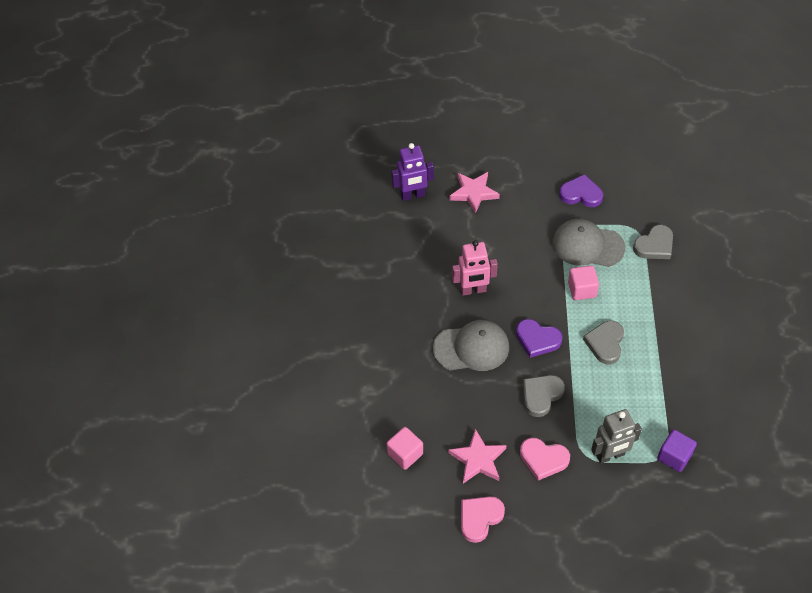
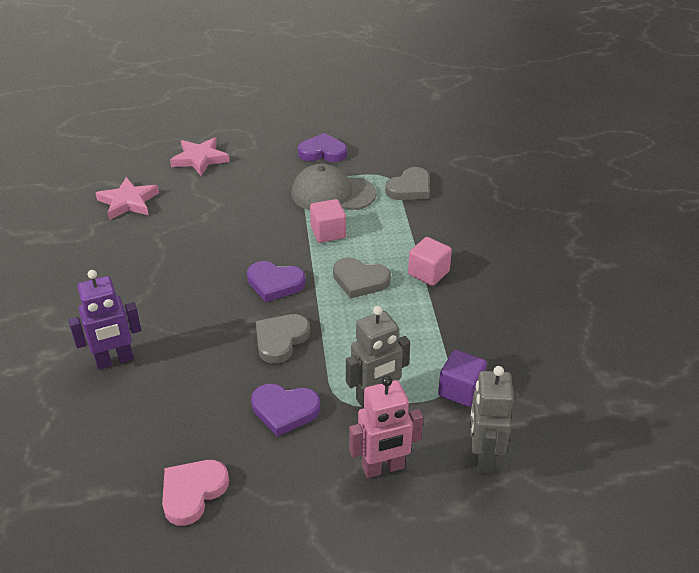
camera: 10 degrees left, 15 degrees down
(405, 454) = (90, 423): pink cube -> pink cube (428, 273)
(413, 195) = (128, 165): purple robot -> purple robot (114, 360)
(471, 348) = (190, 298): grey cap -> none
(473, 290) = (195, 243): pink robot -> pink robot (383, 468)
(478, 459) = (193, 419): pink star -> pink star (128, 202)
(543, 459) = (284, 410): pink heart -> purple heart
(605, 343) = (360, 280): grey heart -> grey heart turned 75 degrees counterclockwise
(683, 515) = (483, 457): none -> grey robot

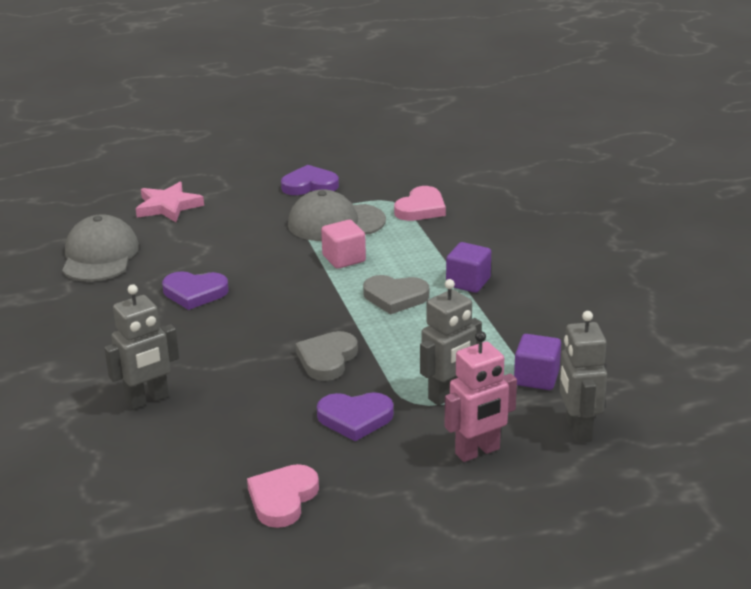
camera: 10 degrees left, 10 degrees down
(114, 360) = (147, 400): purple robot -> grey robot
(128, 202) = (100, 256): pink star -> grey cap
(275, 283) = (301, 311): purple heart -> purple heart (194, 293)
(410, 188) = (421, 208): grey heart -> pink heart
(428, 273) = (468, 282): pink cube -> purple cube

